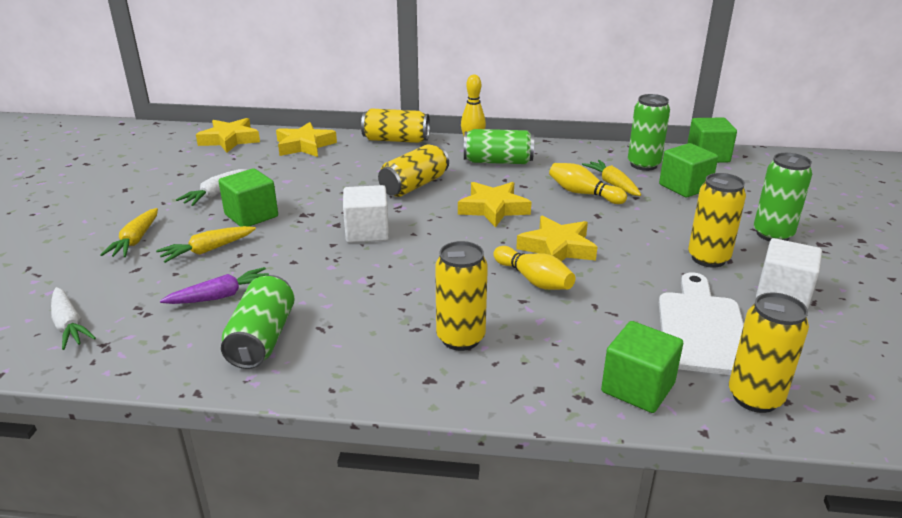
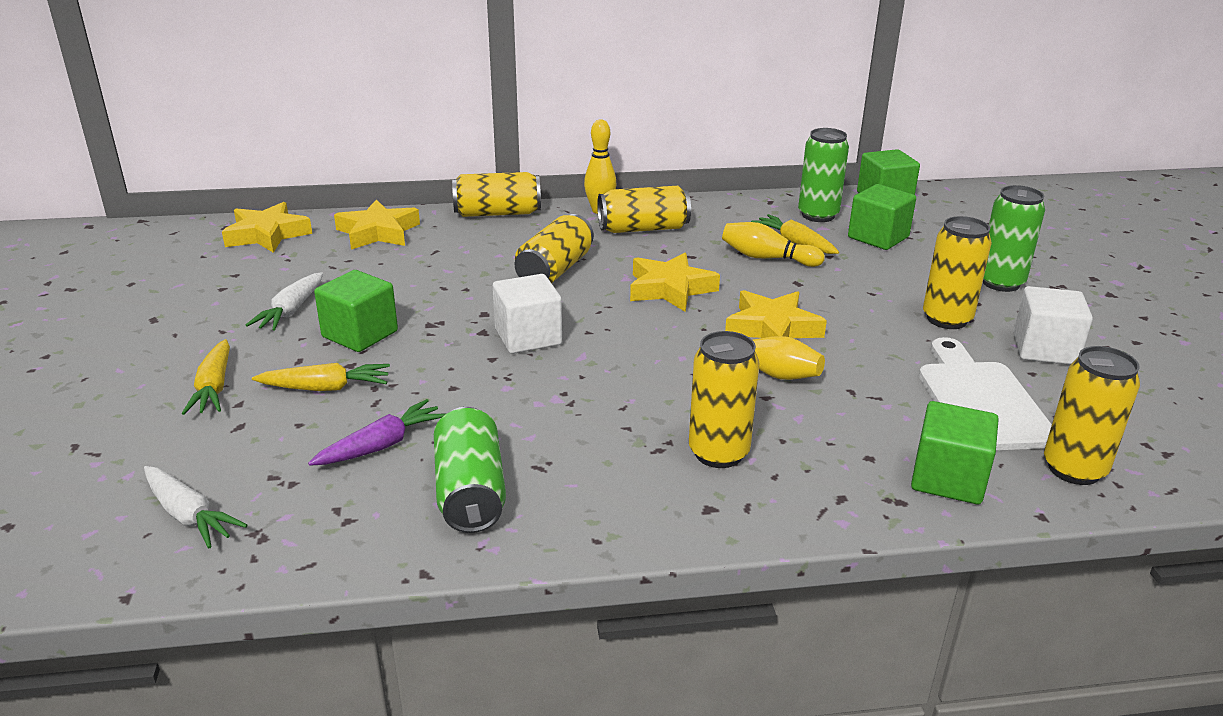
camera: 15 degrees left, 0 degrees up
(207, 250) = (326, 388): yellow carrot -> yellow carrot turned 135 degrees counterclockwise
(498, 161) = (643, 229): green can -> yellow can

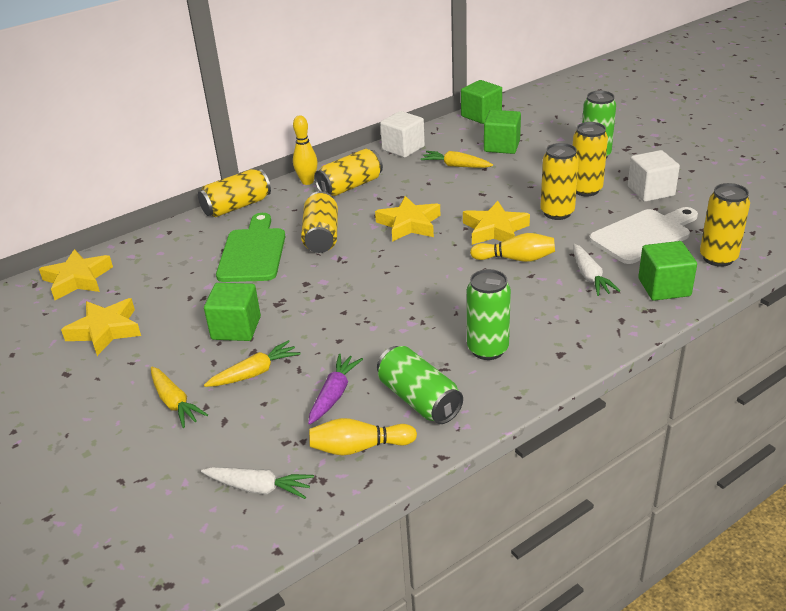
camera: 25 degrees left, 5 degrees up
(291, 311) = (166, 330): white carrot -> white carrot (590, 277)
(378, 232) = (163, 249): yellow star -> yellow star (105, 330)
(463, 263) = (253, 252): none -> green cutting board
(528, 337) = (352, 289): white cube -> white cube (403, 148)
(718, 453) = (536, 319): yellow can -> yellow can (557, 213)
(767, 258) = (448, 182): yellow bowling pin -> yellow bowling pin (359, 447)
(818, 215) = (452, 141): green can -> green can (487, 349)
(980, 401) = (643, 235): white cutting board -> white cutting board turned 90 degrees clockwise

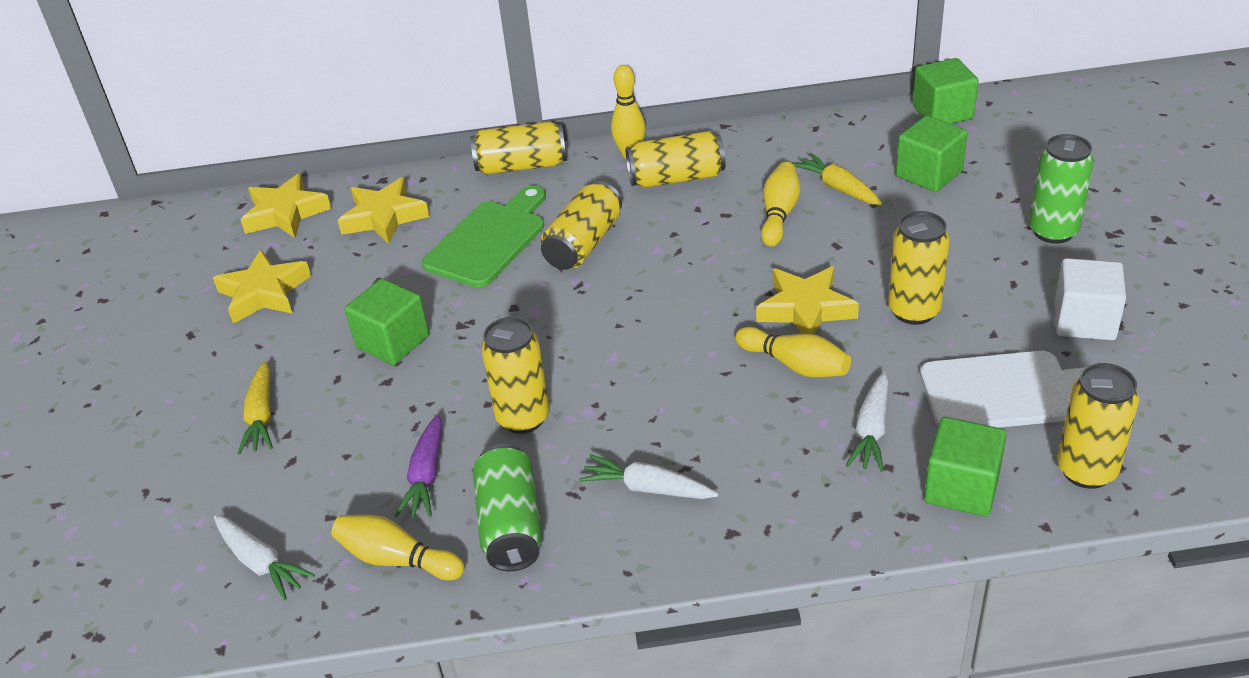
camera: 30 degrees right, 5 degrees up
(255, 373) = (367, 411): yellow carrot -> none
(334, 394) = (426, 476): purple carrot -> purple carrot turned 135 degrees clockwise
(403, 148) = (791, 137): white cube -> none
(409, 224) = (703, 262): yellow star -> yellow star (384, 217)
(433, 188) = (779, 214): none -> yellow bowling pin
(487, 349) = (647, 488): green can -> white carrot
(585, 190) = (988, 286): yellow can -> yellow can (523, 418)

